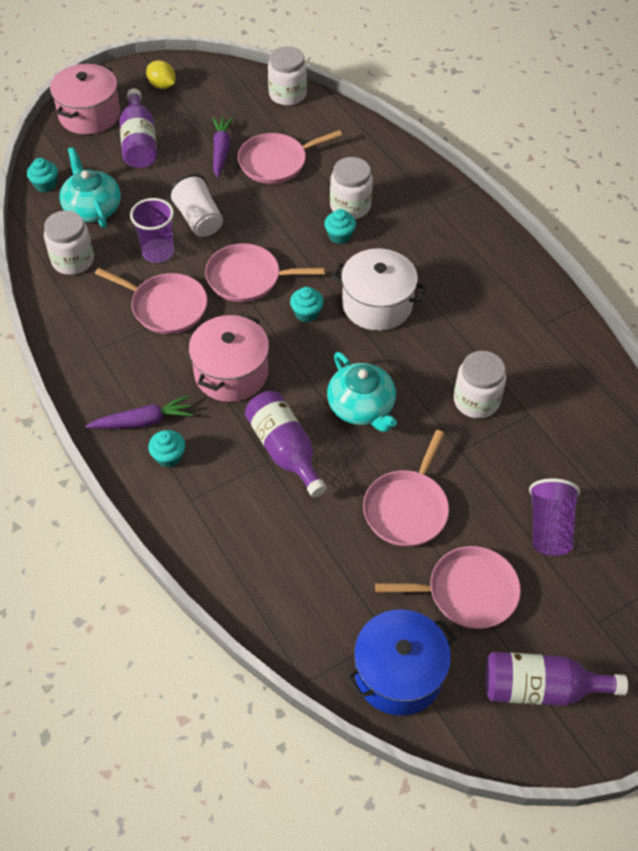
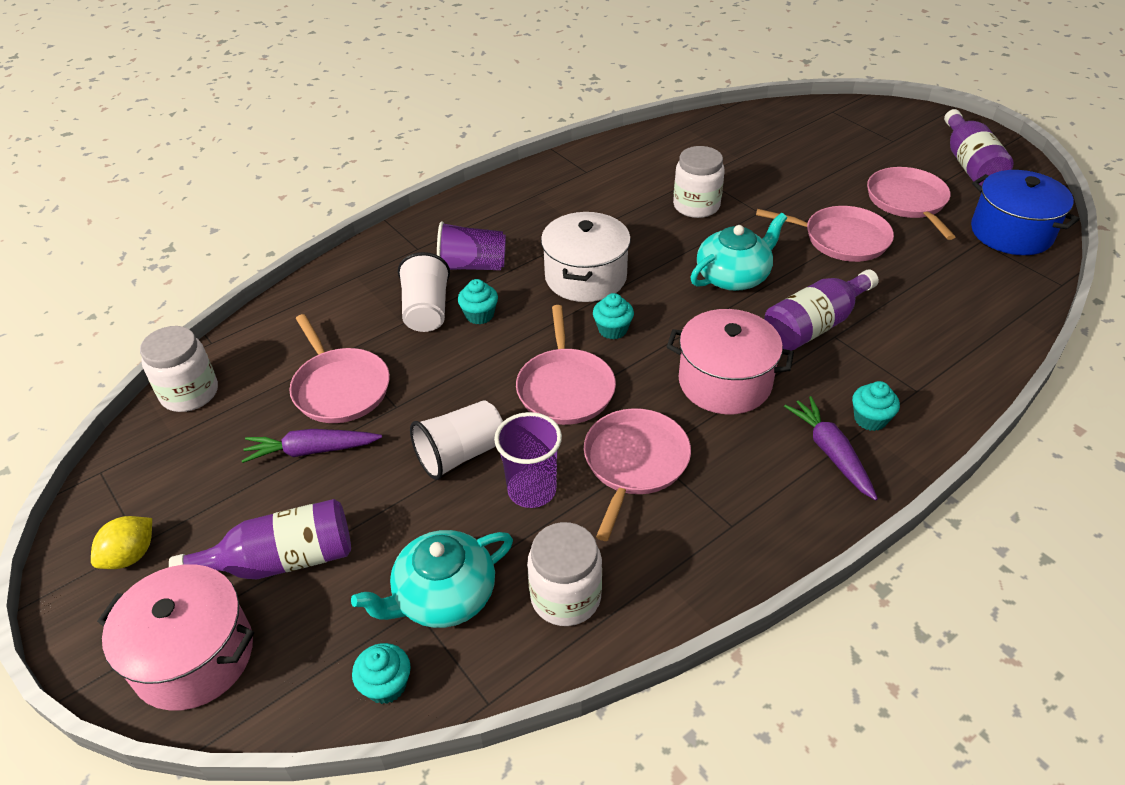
camera: 95 degrees left, 10 degrees down
(350, 206) = (426, 311): white jar -> white cup
(549, 527) = (818, 164): purple cup -> purple cup (472, 266)

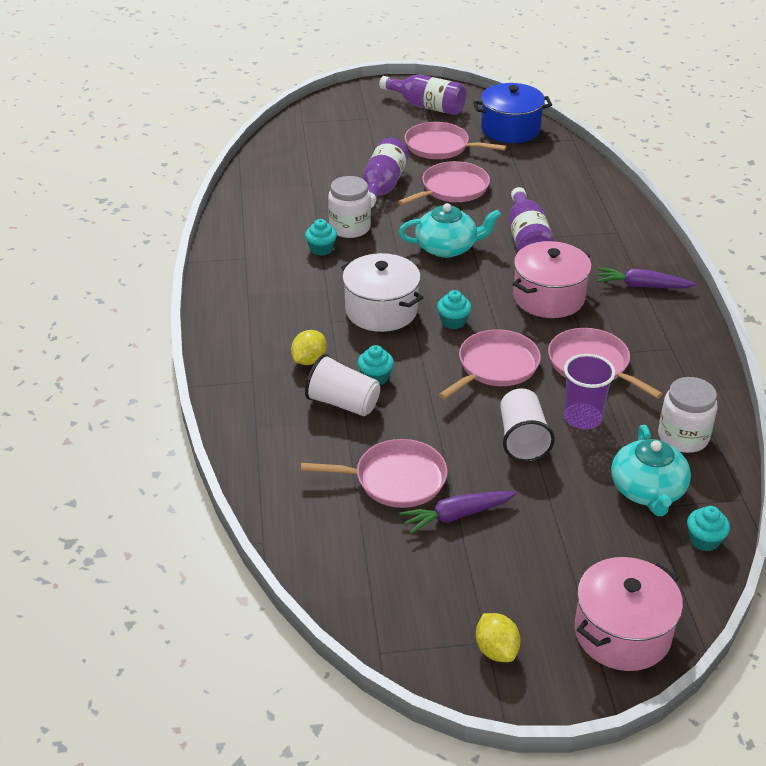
camera: 60 degrees left, 5 degrees down
(190, 393) = (323, 572): white jar -> none
(282, 561) = (562, 562): purple bottle -> purple bottle (382, 186)
(311, 450) = (457, 515): purple carrot -> purple carrot turned 45 degrees clockwise
(472, 266) = (309, 360): purple cup -> yellow lemon
(565, 388) = (495, 366): pink pan -> pink pan turned 75 degrees counterclockwise
(733, 276) = (447, 247): turquoise teapot -> turquoise teapot turned 90 degrees clockwise
(870, 419) = (626, 259): turquoise cupcake -> turquoise cupcake (321, 249)

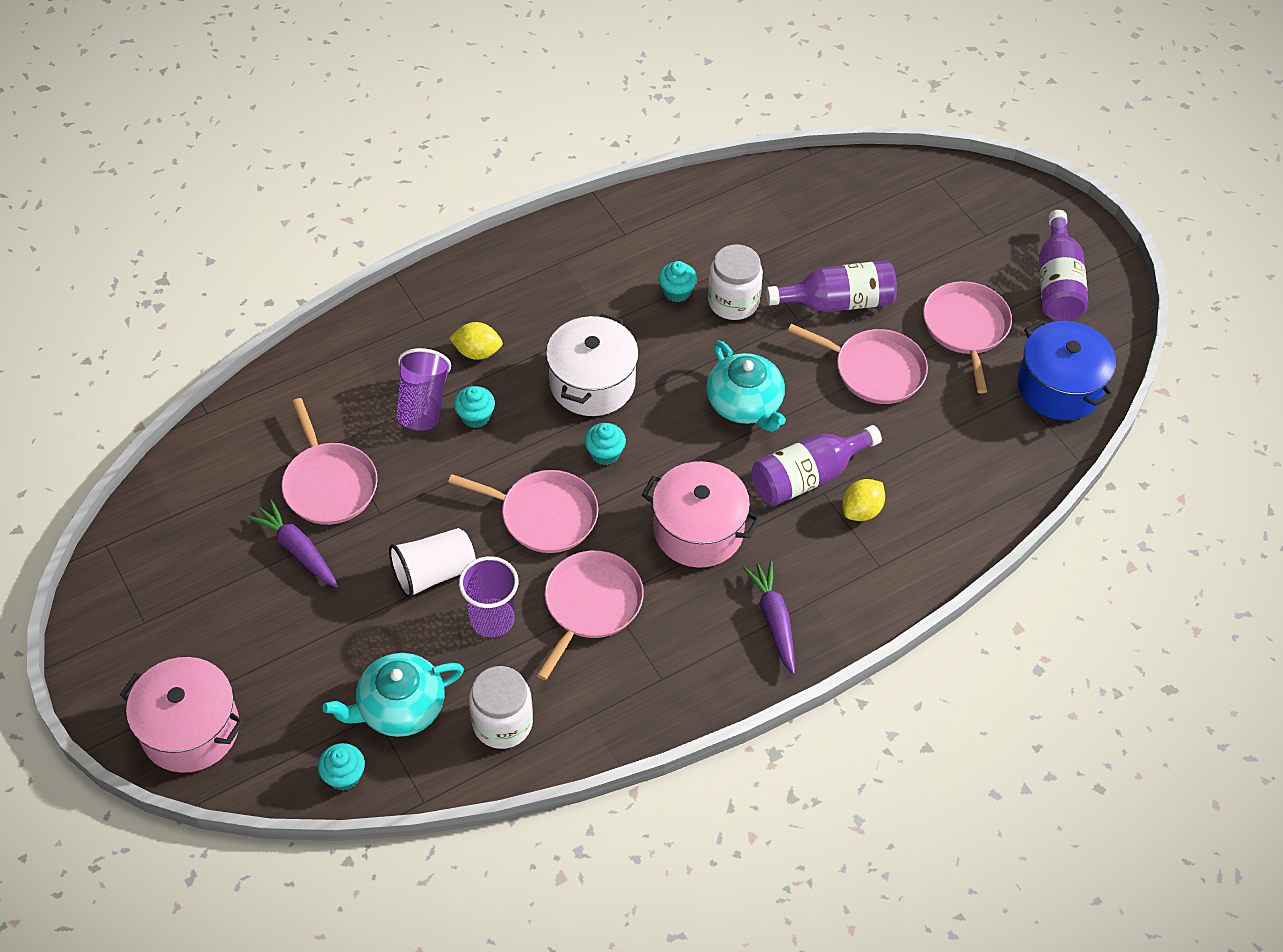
camera: 65 degrees right, 15 degrees up
(343, 403) = (423, 404): white cup -> purple cup
(496, 650) = (136, 632): yellow lemon -> yellow lemon (861, 510)

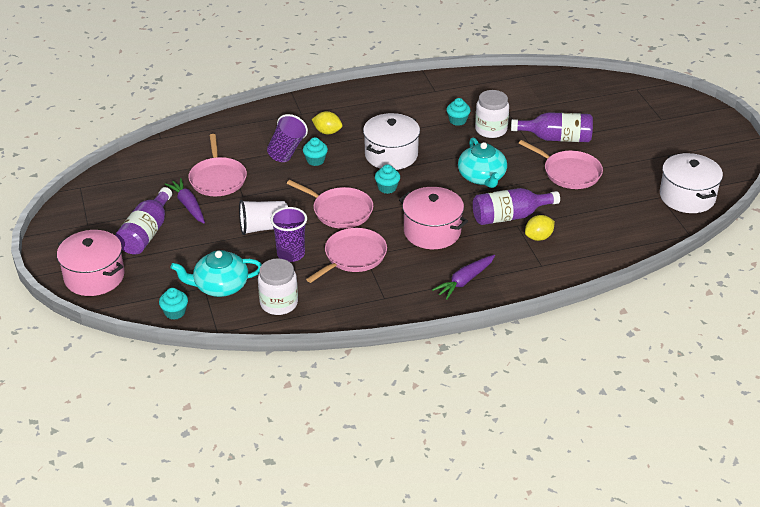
camera: 15 degrees right, 15 degrees down
(774, 620) = (464, 281): purple carrot -> purple carrot turned 135 degrees counterclockwise
(966, 328) = (634, 161): pink pan -> none
(1057, 283) = (701, 147): purple bottle -> purple bottle (146, 233)
(1059, 387) = (687, 197): blue pot -> white pot

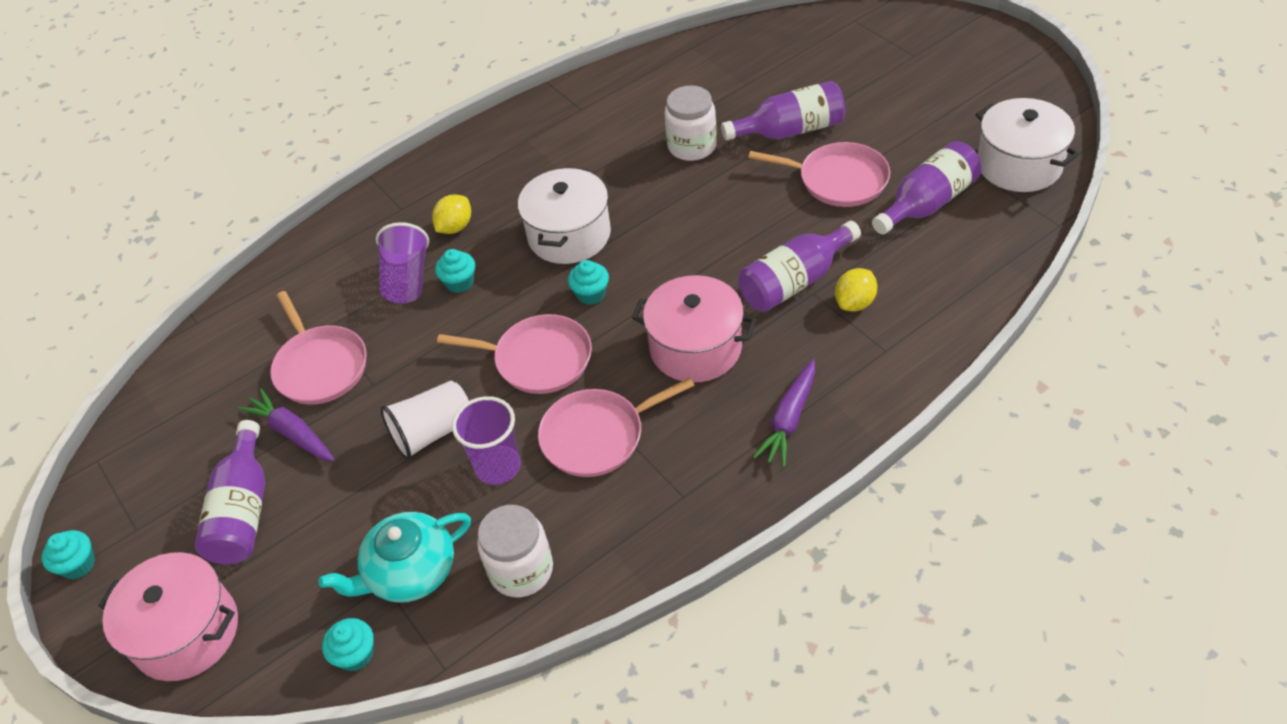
camera: 15 degrees left, 10 degrees up
(327, 132) = (455, 227): yellow lemon -> yellow lemon turned 60 degrees counterclockwise
(353, 256) = (597, 436): pink pan -> pink pan turned 135 degrees counterclockwise
(457, 120) = (637, 147): turquoise cupcake -> turquoise cupcake (78, 564)
(482, 177) = (720, 228): turquoise teapot -> none
(616, 200) = (927, 203): none -> purple bottle

